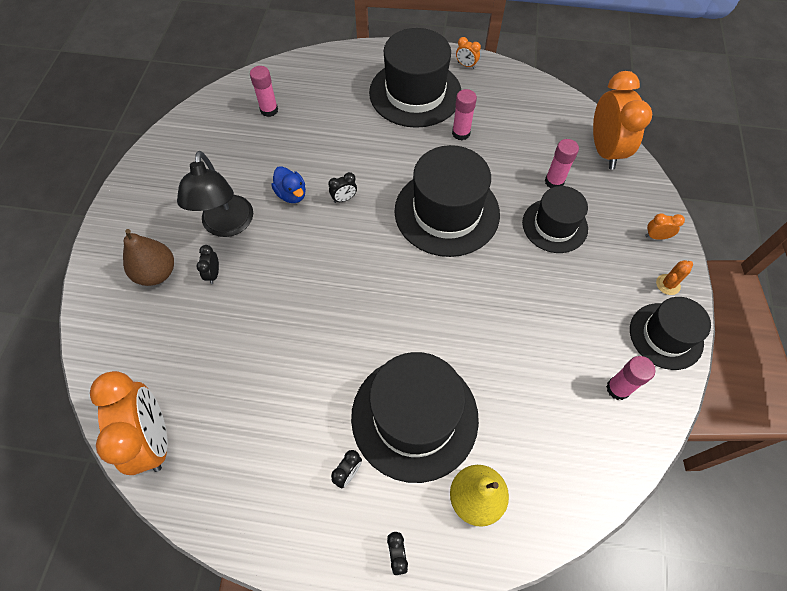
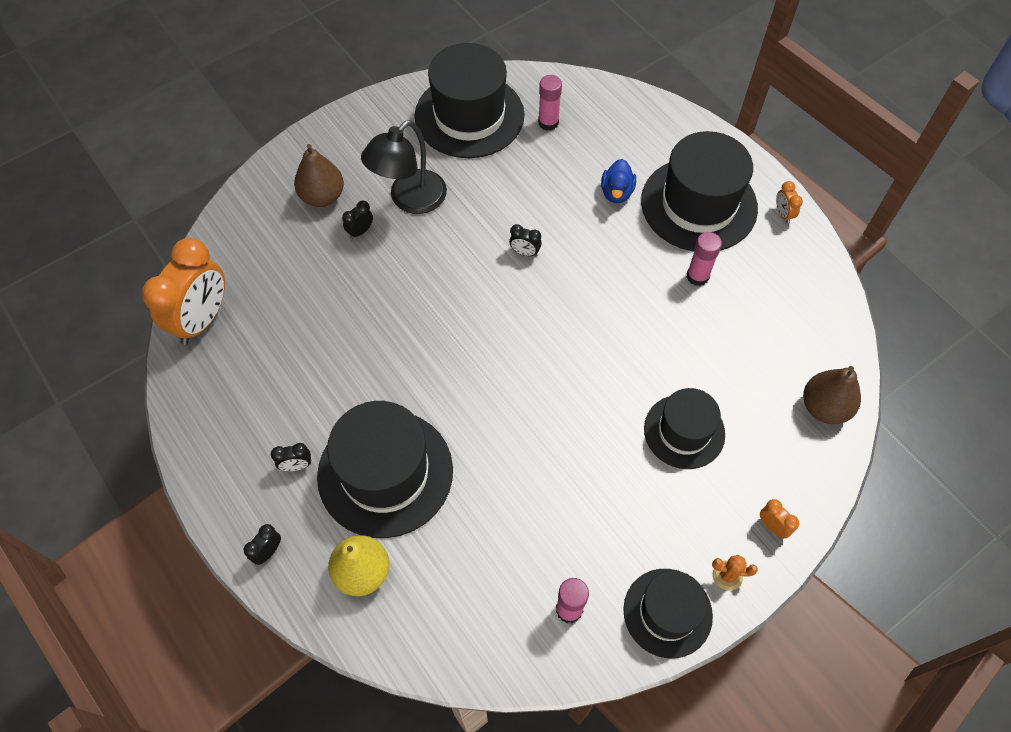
camera: 45 degrees right, 0 degrees up
(291, 194) = (486, 214): blue duck -> blue duck (616, 192)
(447, 212) = (599, 336): black hat -> black hat (469, 116)
(554, 181) = (734, 393): pink glue stick -> none
(604, 151) = (824, 407): orange clock -> brown pear

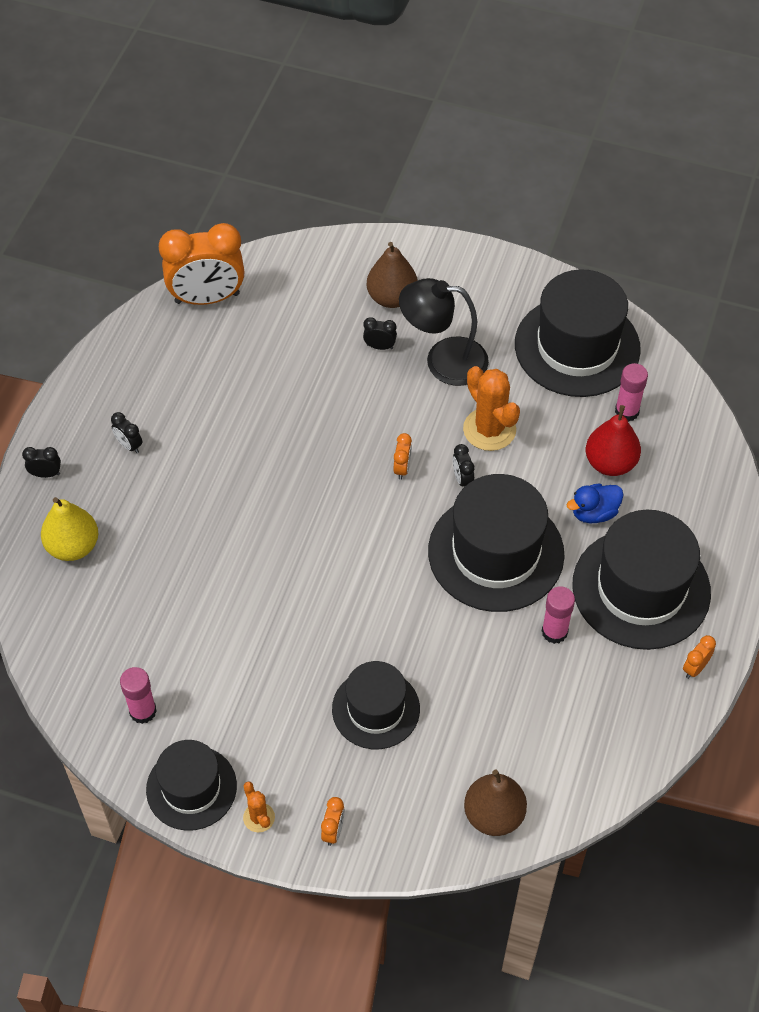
camera: 55 degrees right, 5 degrees down
(385, 473) = (168, 509): black hat -> black hat (496, 552)
(484, 284) = (402, 468): none -> orange clock
(495, 209) = (489, 429): none -> orange cactus
(583, 158) = (610, 463): none -> red pear

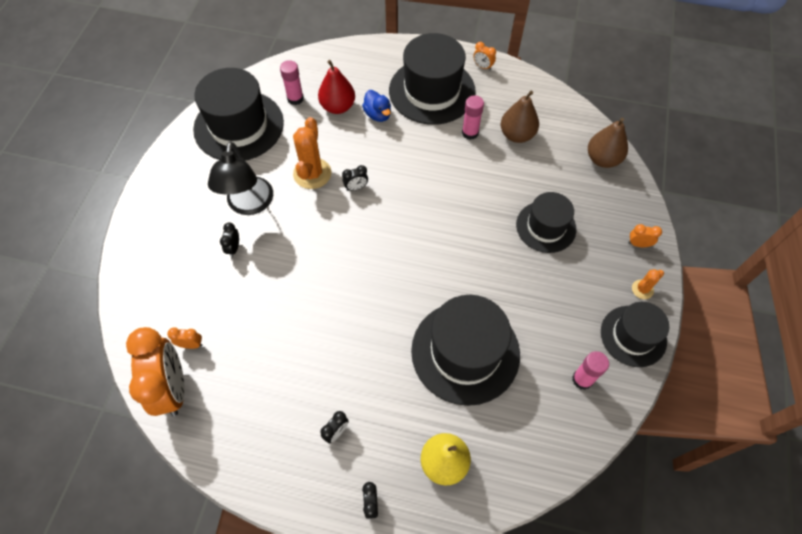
camera: 95 degrees left, 5 degrees up
(391, 297) = (184, 243): brown pear -> brown pear (517, 135)
(402, 468) = (349, 225): orange clock -> orange clock (191, 344)
(489, 429) = (312, 173): orange cactus -> orange cactus turned 45 degrees counterclockwise
(496, 552) = (414, 166): black hat -> black hat (465, 352)

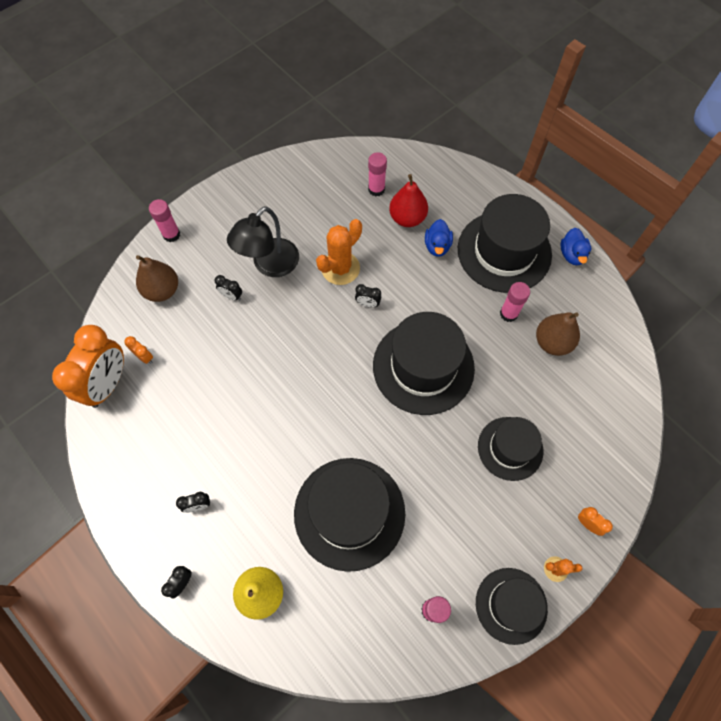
camera: 35 degrees right, 5 degrees up
(137, 230) = (171, 234): none -> pink glue stick
(234, 248) = (231, 296): black clock -> black clock turned 105 degrees counterclockwise
(239, 126) = (311, 188): black hat -> black hat (423, 367)
(482, 67) = (572, 255): orange clock -> blue duck
(602, 159) = (619, 418): brown pear -> brown pear (162, 290)

